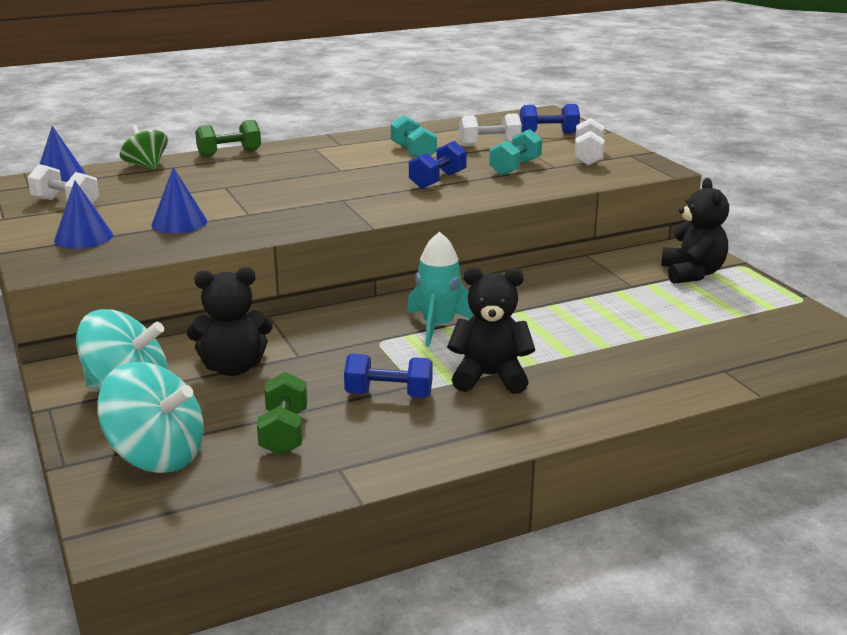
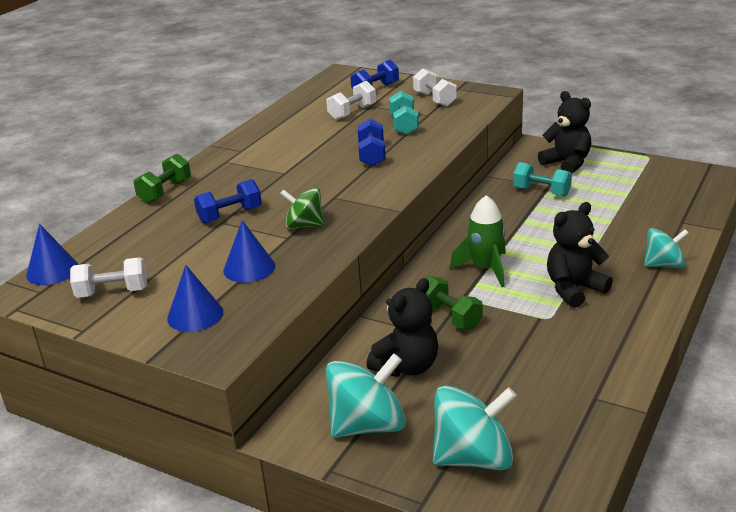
camera: 35 degrees left, 5 degrees up
(146, 166) = (114, 230): green spinning top -> green spinning top (304, 225)
(284, 432) = (523, 393): green dumbbell -> green dumbbell (450, 316)
(389, 395) = (538, 332): blue dumbbell -> blue dumbbell (230, 215)
(413, 152) = (310, 138): turquoise dumbbell -> turquoise dumbbell (541, 192)
(438, 326) = (485, 269): turquoise rocket -> green rocket
(625, 397) = (664, 265): none -> turquoise spinning top

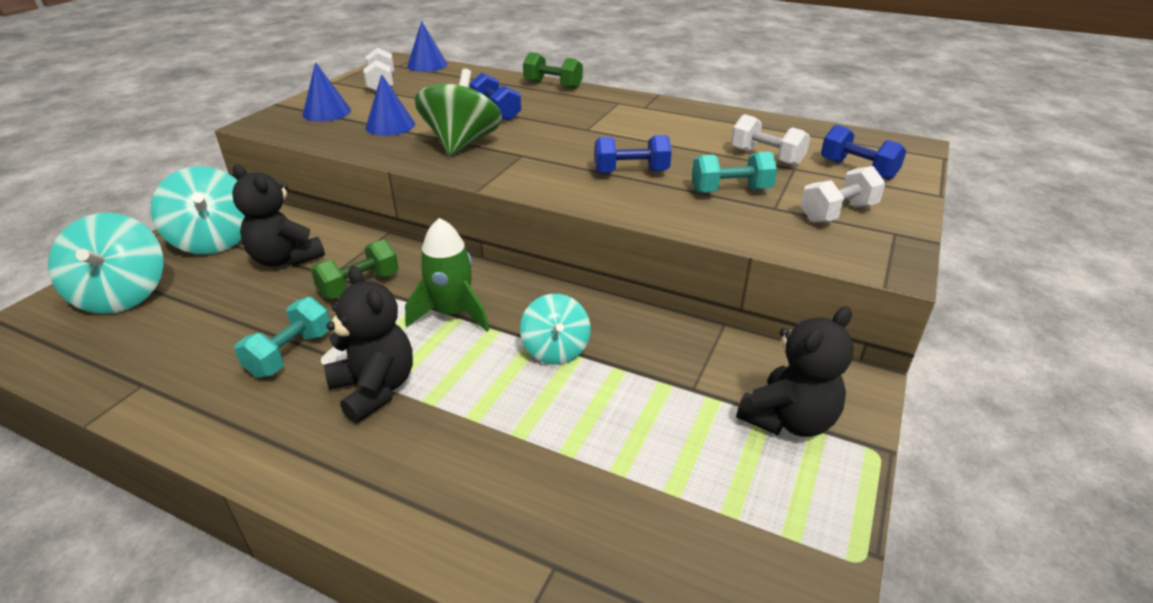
camera: 85 degrees right, 5 degrees up
(304, 225) = (462, 143): green spinning top -> green spinning top, size x1.57
(541, 192) = (672, 379): turquoise dumbbell -> turquoise dumbbell (290, 354)
(664, 265) = (406, 505): turquoise spinning top -> turquoise spinning top (555, 350)

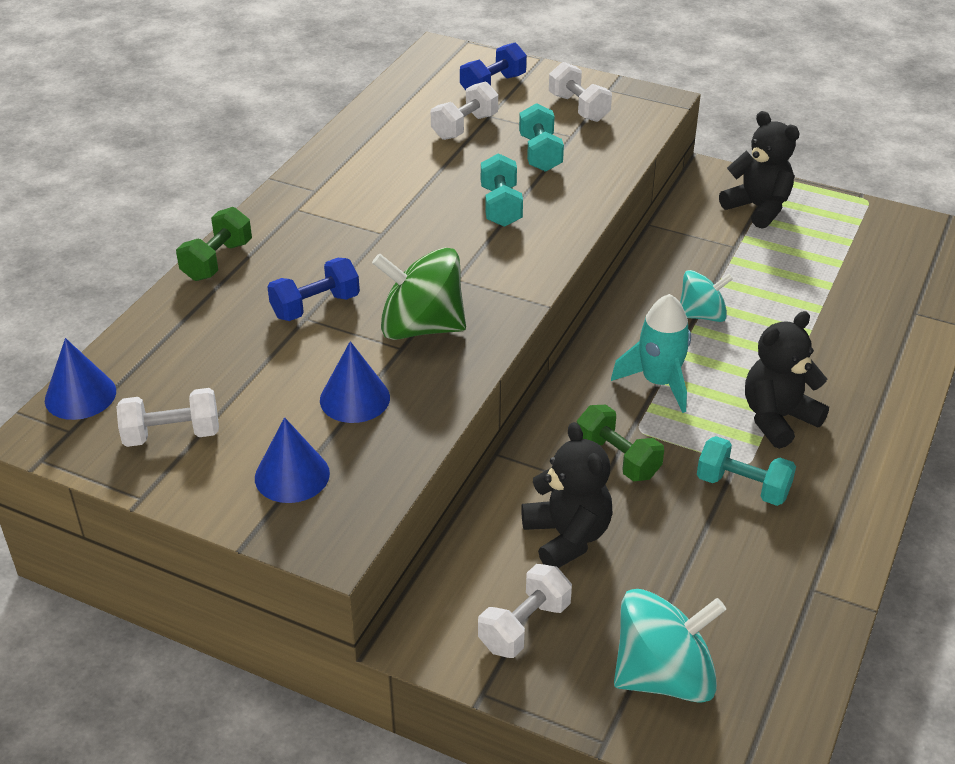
camera: 90 degrees left, 5 degrees up
(214, 240) = (524, 626): turquoise spinning top -> white dumbbell
(285, 259) = (567, 537): black teddy bear -> black teddy bear turned 60 degrees counterclockwise
(452, 313) = (658, 382): green rocket -> turquoise rocket
(631, 172) = (501, 206): blue dumbbell -> turquoise dumbbell

